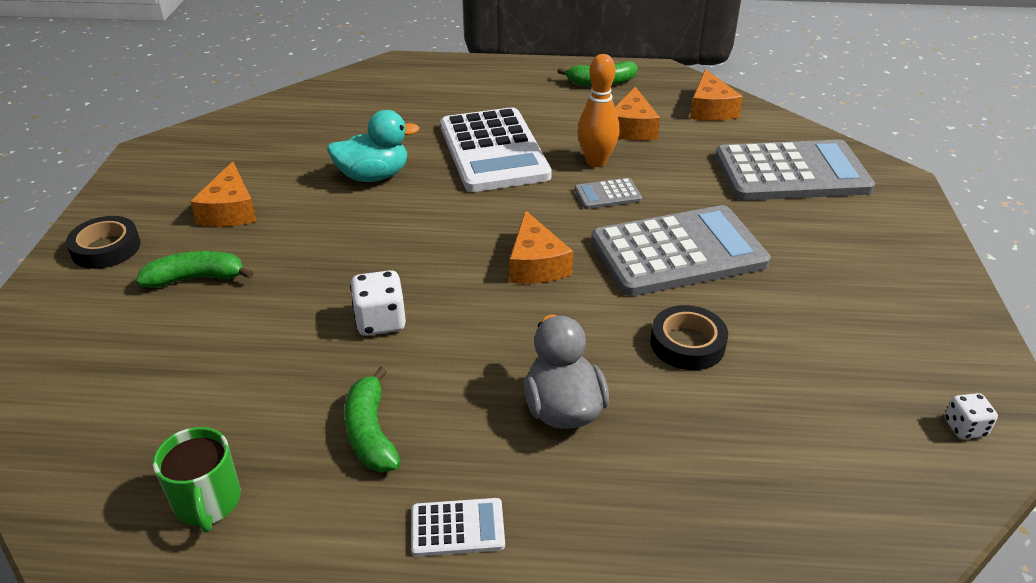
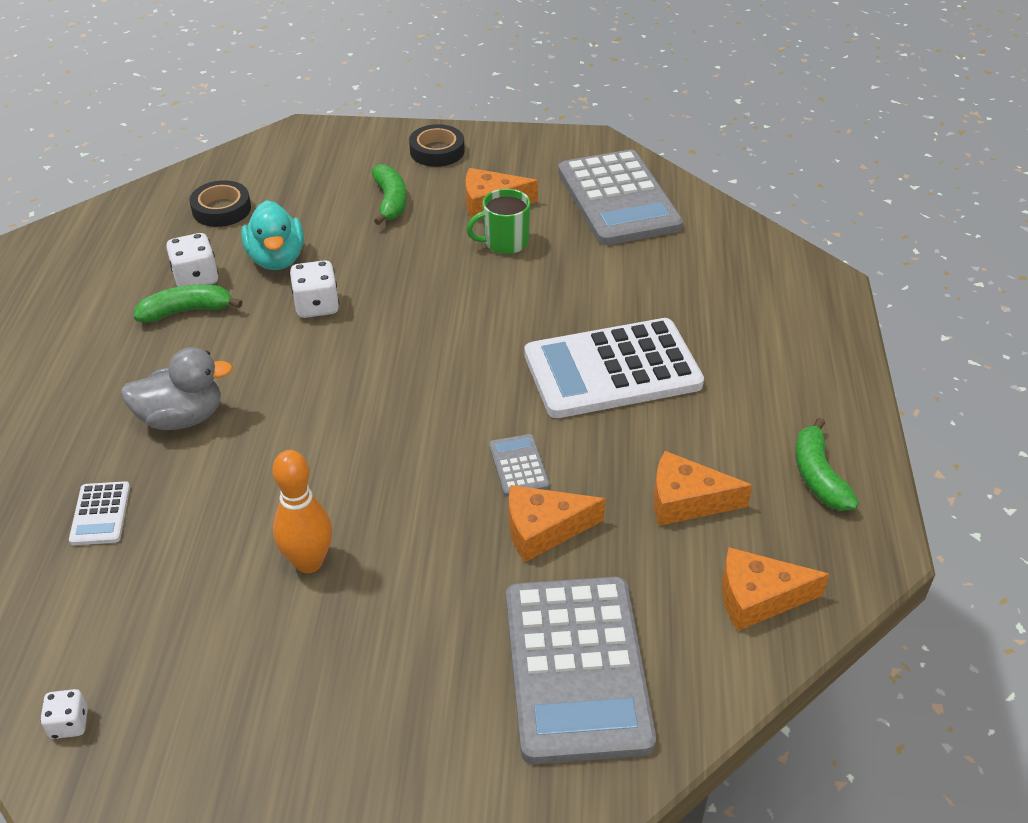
camera: 90 degrees right, 5 degrees up
(208, 502) = (145, 245): green mug -> green mug (504, 242)
(303, 433) = (196, 278): none -> white dice
(373, 176) = (553, 283): turquoise duck -> turquoise duck (277, 259)
(457, 528) = (81, 359): white calculator -> white calculator (100, 514)
(536, 264) = (388, 403): orange cheese -> orange cheese (543, 529)
(596, 161) = (594, 459): orange bowling pin -> orange bowling pin (308, 562)
(678, 252) = (398, 520): grey calculator -> grey calculator (618, 199)
(687, 344) = (245, 510): black tape -> black tape (221, 209)

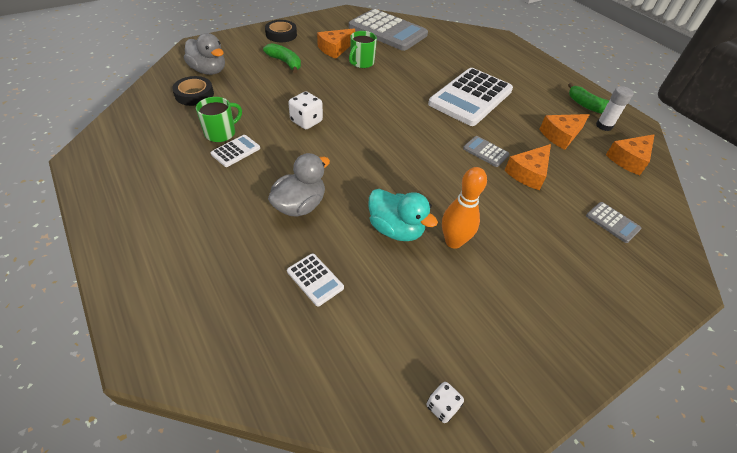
camera: 40 degrees left, 5 degrees up
(187, 311) = (236, 151): green banana -> white calculator
(196, 278) = (221, 133): white dice -> green mug
(275, 179) = (209, 71): none -> grey duck
(277, 259) = (257, 107): turquoise duck -> turquoise duck (396, 229)
(576, 668) = (612, 222): grey calculator -> grey calculator, size x0.42
(797, 523) = (604, 126): none -> white glue stick

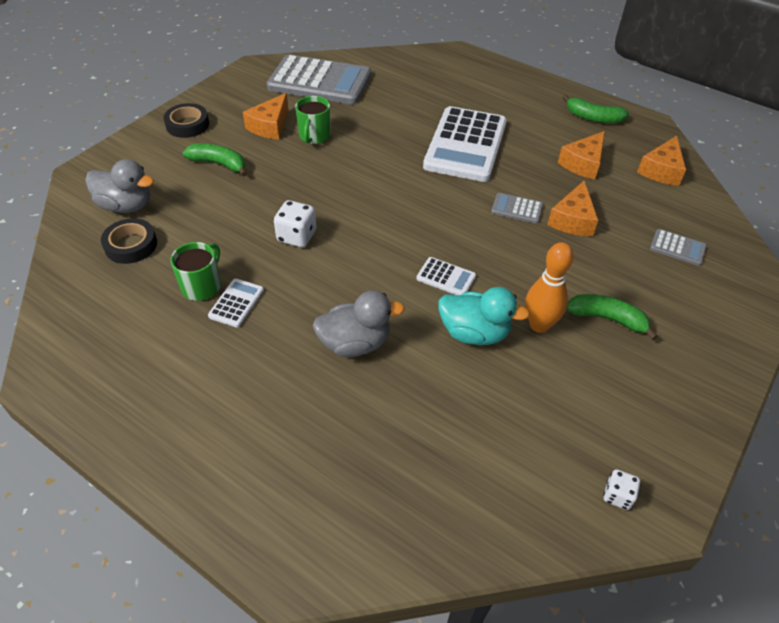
camera: 20 degrees left, 0 degrees up
(300, 205) = (355, 343): grey duck -> grey duck turned 60 degrees clockwise
(315, 279) = (423, 420): white calculator -> white calculator (446, 277)
(516, 257) = (607, 319): none -> green banana
(604, 126) = (619, 137): white glue stick -> none

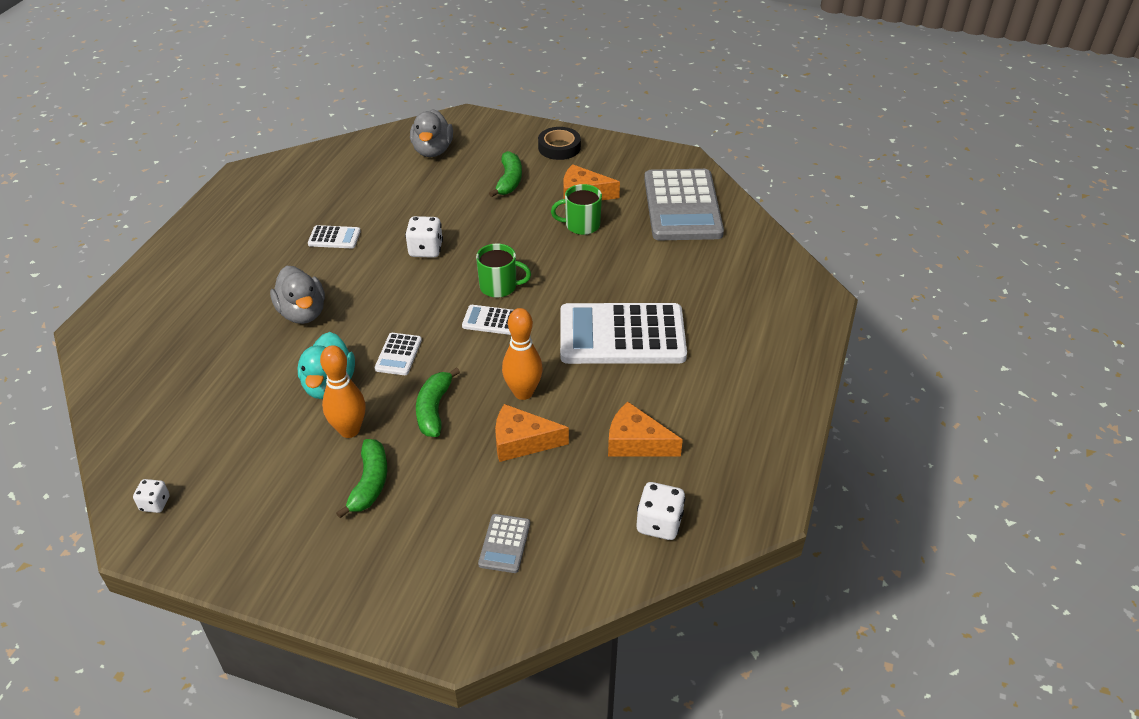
camera: 75 degrees right, 5 degrees down
(131, 245) = (386, 167): black tape -> none
(202, 286) = (349, 215): green mug -> green mug (499, 287)
(420, 211) = (490, 320): none -> white calculator
(517, 209) = (523, 392): grey calculator -> orange bowling pin
(593, 118) = (745, 444): green banana -> green banana (434, 409)
(661, 170) = (659, 523): orange cheese -> white dice

